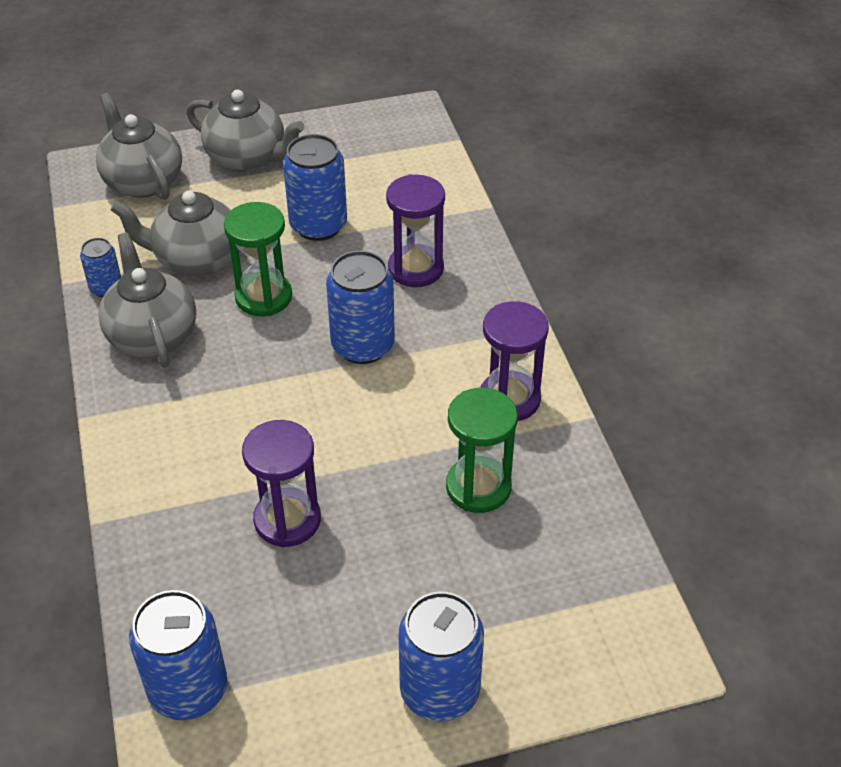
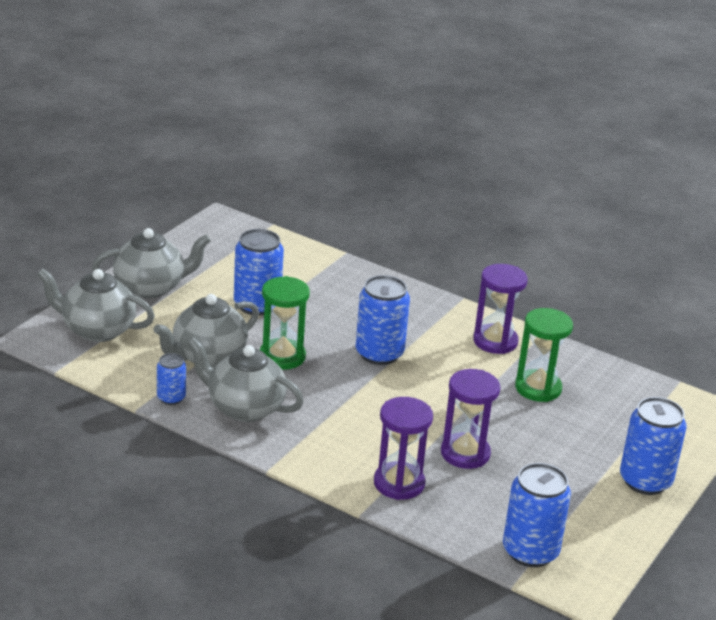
camera: 45 degrees left, 15 degrees down
(415, 268) = (351, 302): purple hourglass -> purple hourglass (399, 483)

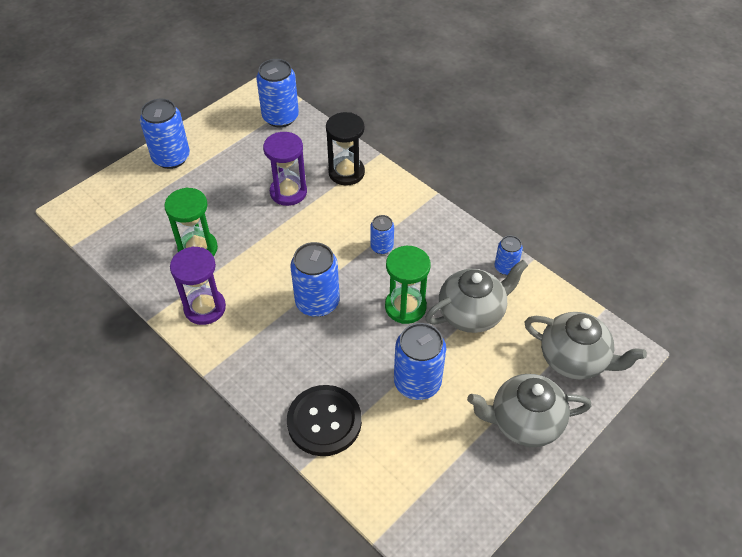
camera: 165 degrees left, 20 degrees up
(244, 408) = (447, 251): grey teapot -> none
(324, 406) = (382, 247): none -> blue can
(337, 277) = (324, 421): none -> black button
(399, 483) = (346, 172): purple hourglass -> black hourglass

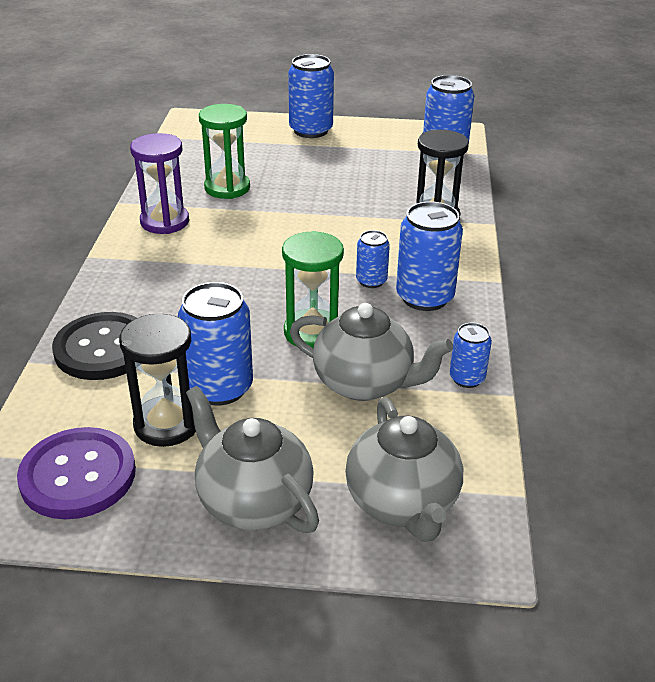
camera: 50 degrees right, 15 degrees down
(288, 192) = (360, 199): purple hourglass -> none
(317, 302) = (247, 276): blue can -> blue can (424, 297)
(428, 427) = (167, 424): none -> black hourglass
(438, 496) = (78, 475): none -> purple button

